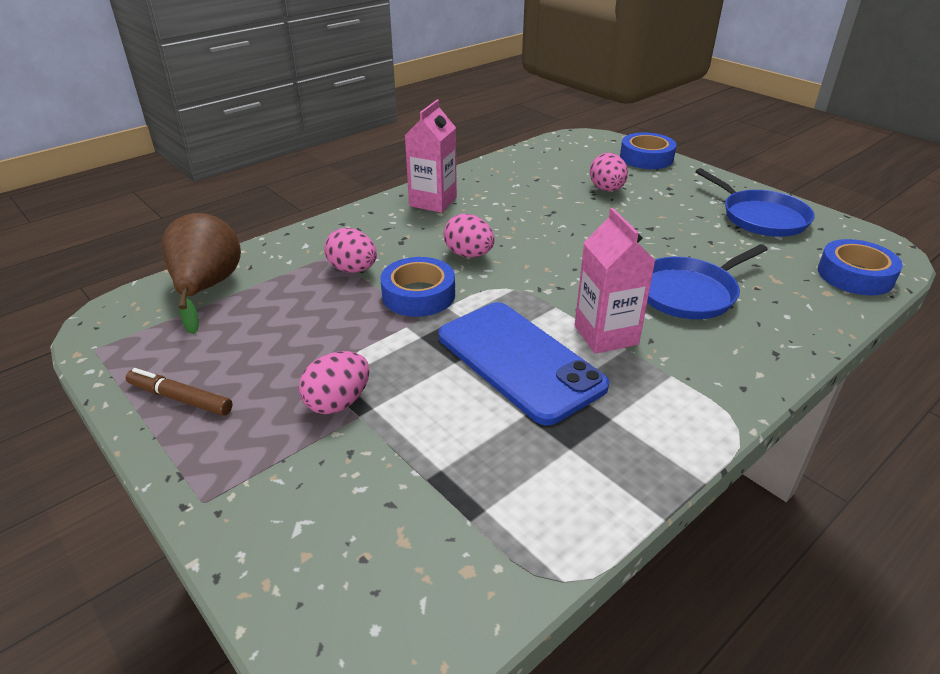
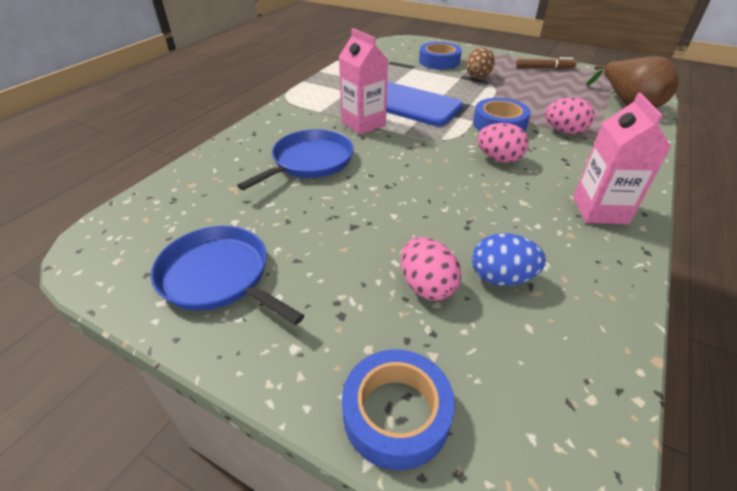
camera: 160 degrees right, 5 degrees up
(338, 402) = (477, 77): pink egg -> brown egg
(553, 184) = (501, 277): none -> blue egg
(855, 275) = (153, 208): blue tape -> blue tape (439, 61)

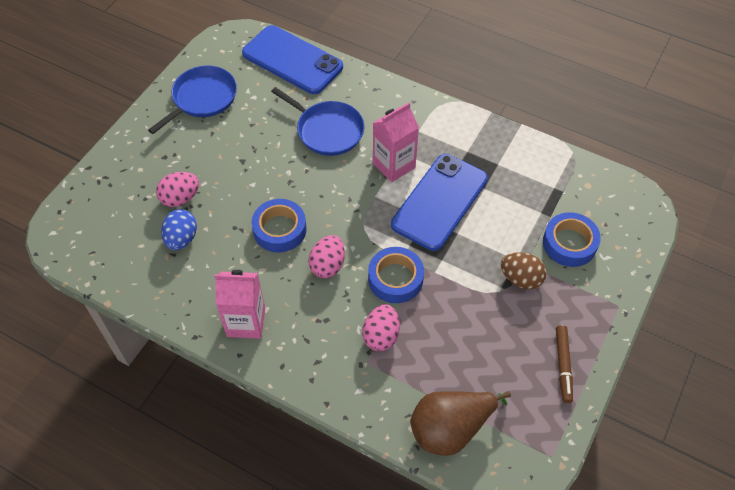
camera: 90 degrees right, 15 degrees up
(177, 189) = (292, 60): none -> blue phone
(396, 413) = (101, 179): blue tape -> blue tape (280, 229)

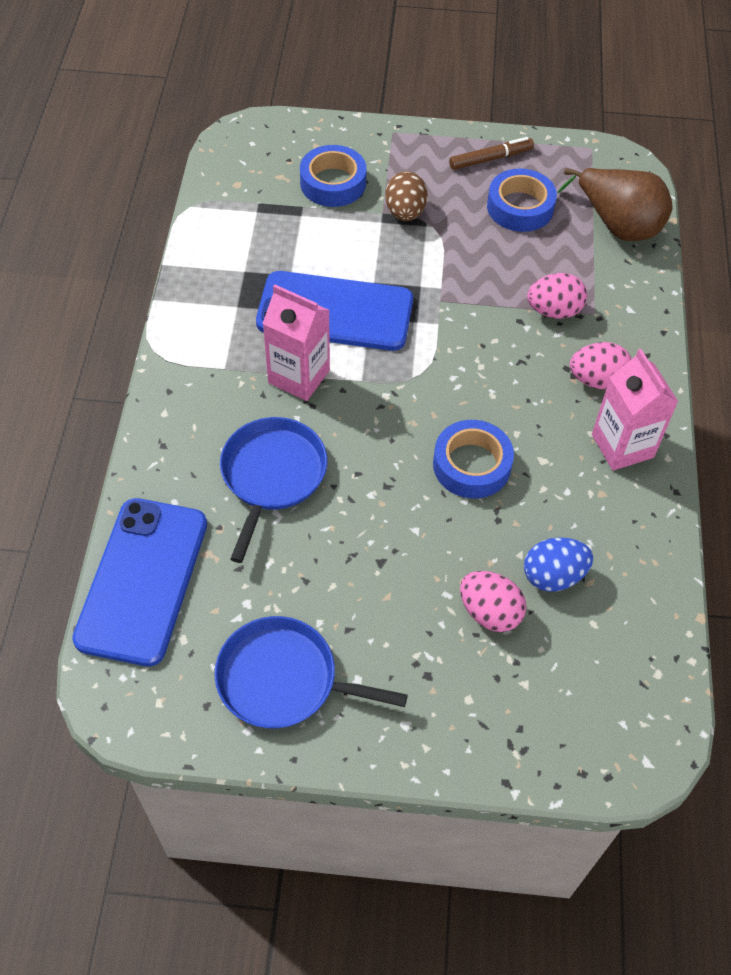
camera: 115 degrees left, 0 degrees up
(328, 265) = (494, 393): pink egg -> pink egg (597, 380)
(395, 279) = (472, 321): blue tape -> blue tape (520, 207)

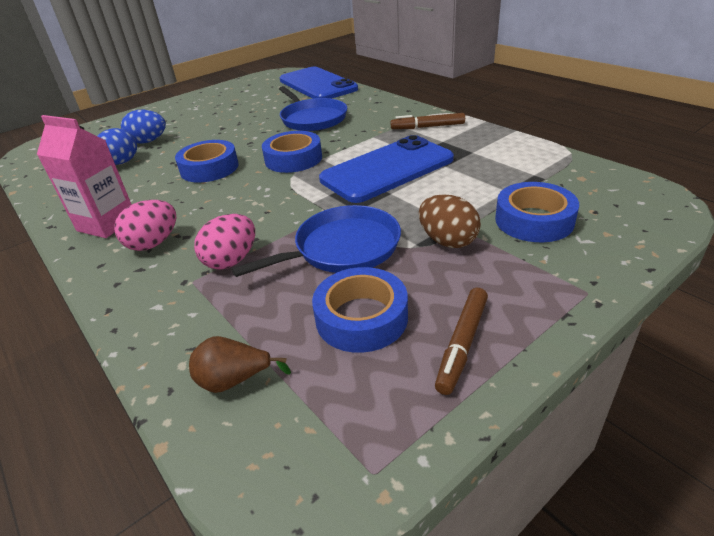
camera: 140 degrees right, 20 degrees down
(208, 340) = (427, 127): none -> brown marker
(283, 679) = (226, 97): blue pan -> blue pan (342, 248)
(299, 376) = (357, 142): pink carton -> none
(383, 405) = (293, 159): none -> blue tape
(489, 612) = (148, 141): pink egg -> blue egg
(617, 224) = (235, 380): brown pear -> brown pear, size x0.51

